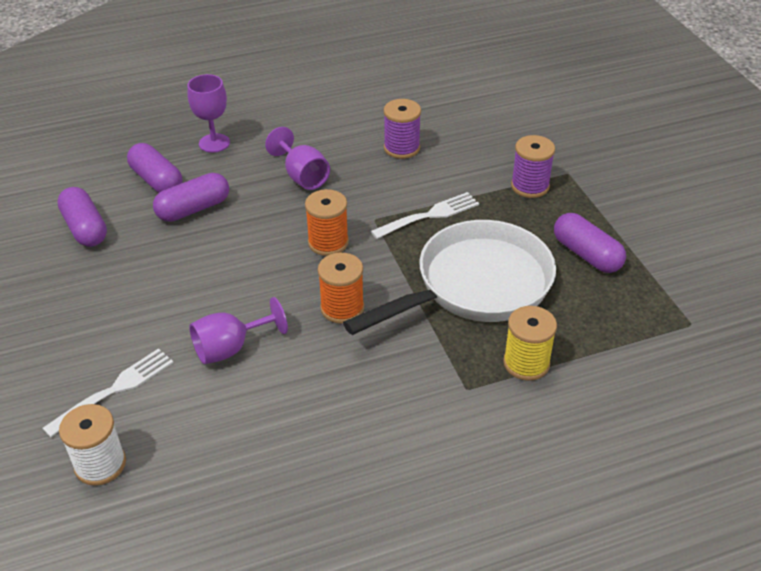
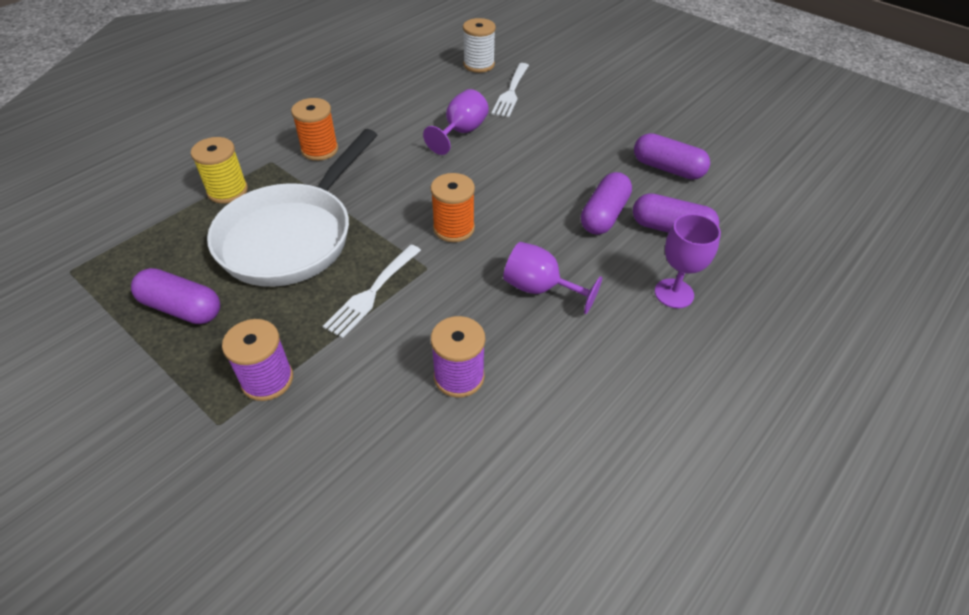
camera: 150 degrees right, 5 degrees up
(342, 308) = (400, 181): orange spool -> orange spool (319, 150)

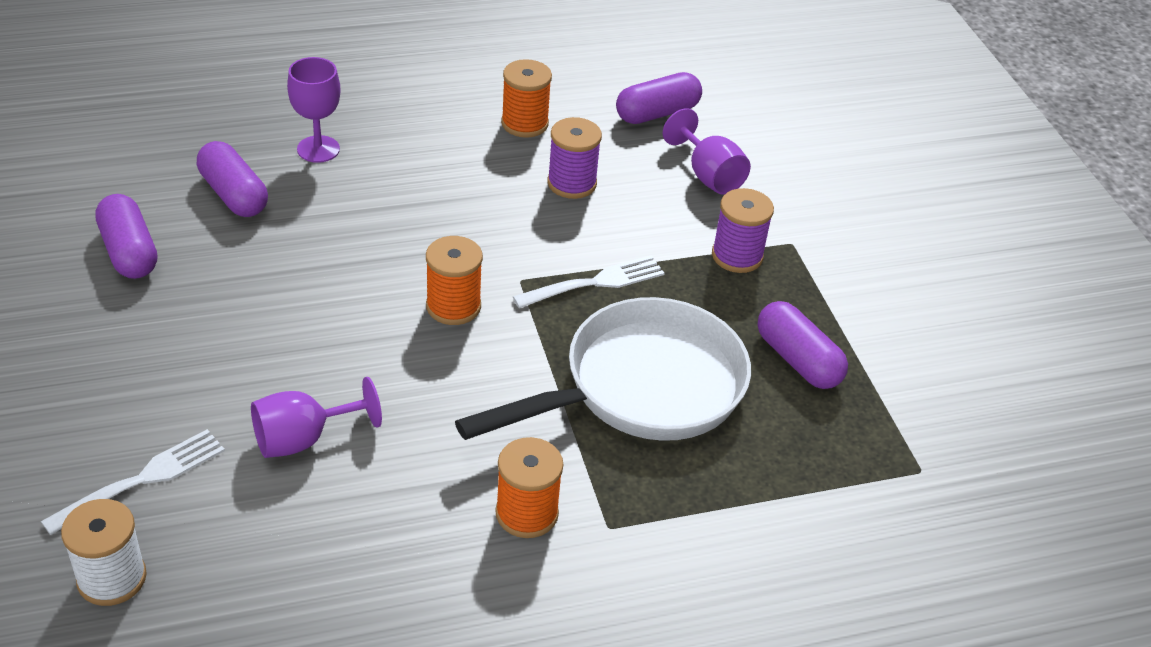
camera: 150 degrees left, 5 degrees down
(227, 191) = (693, 501): yellow spool -> none
(540, 289) = (431, 209): purple goblet -> purple goblet (708, 175)
(558, 425) = (524, 123): none -> orange spool
(604, 215) = (278, 240): purple capsule -> purple capsule (657, 113)

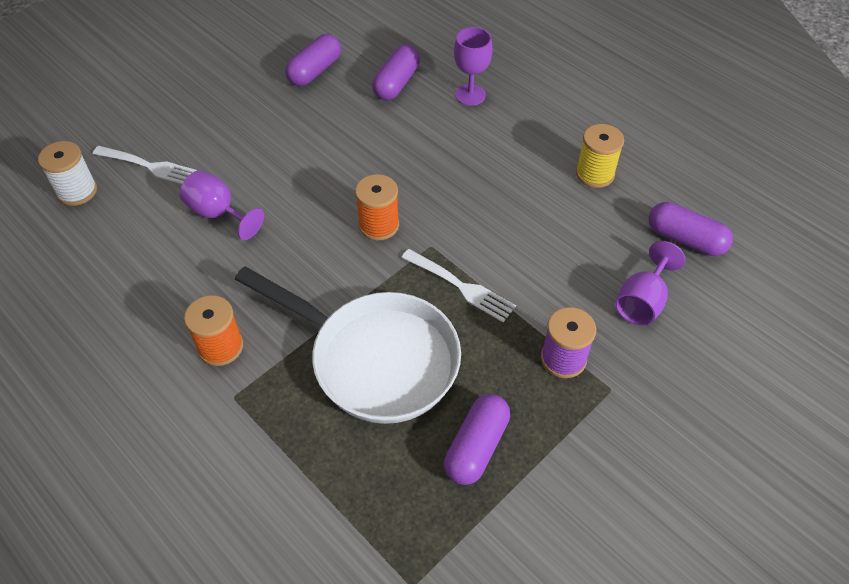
camera: 65 degrees right, 10 degrees up
(524, 123) = (595, 174): orange spool -> yellow spool
(572, 183) = (555, 227): purple spool -> none

